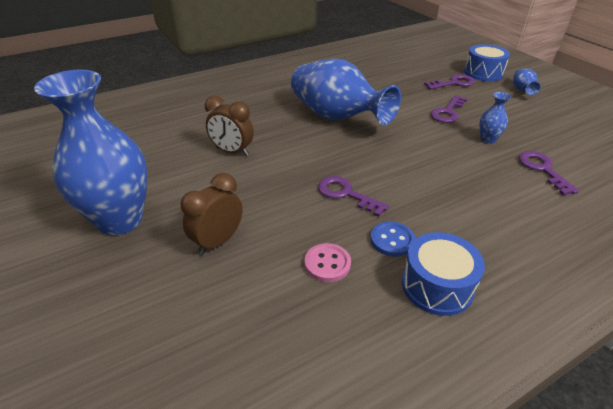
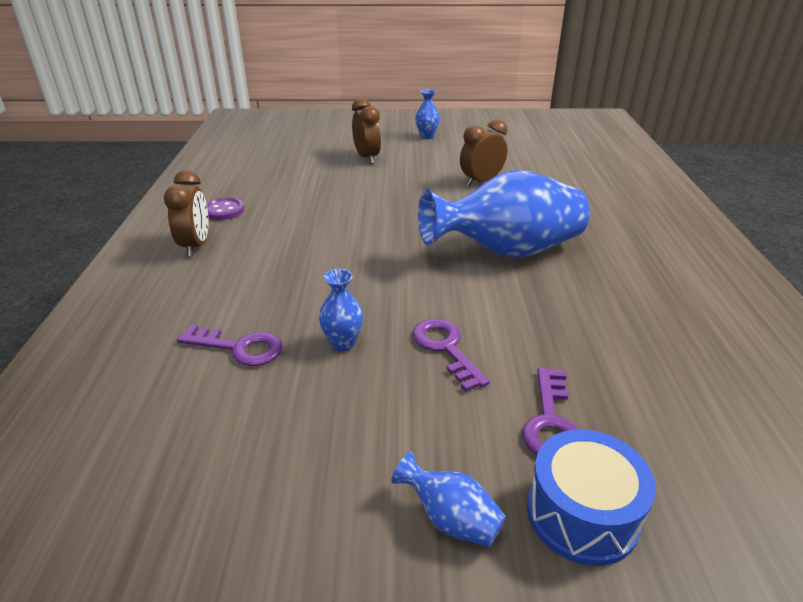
camera: 120 degrees right, 5 degrees down
(120, 220) = (427, 137): blue vase -> blue vase, size x0.41
(327, 264) = (298, 183): pink button -> none
(346, 194) = (358, 211): purple key -> none
(392, 240) = (283, 211): blue button -> none
(437, 286) = (224, 210): blue drum -> purple button
(504, 261) = (195, 246): none -> brown clock

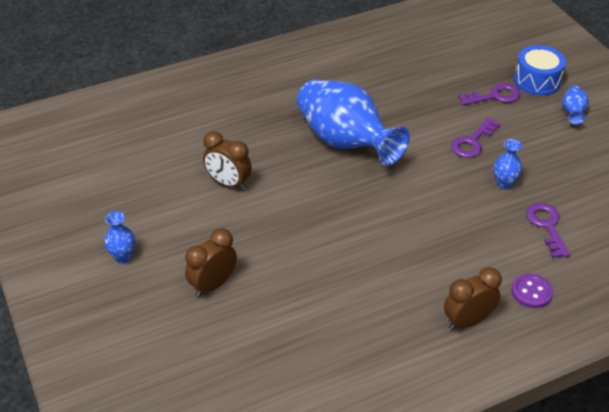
camera: 115 degrees left, 10 degrees up
(224, 210) = (400, 339): purple button -> purple button (531, 292)

